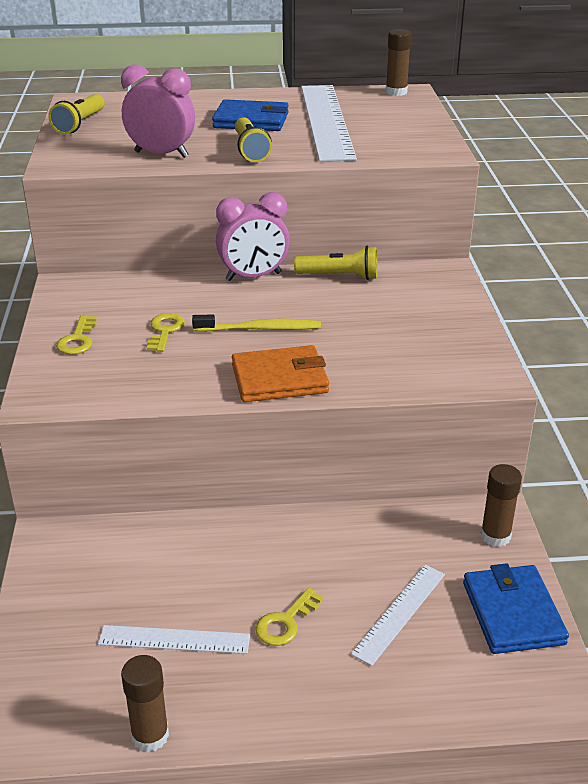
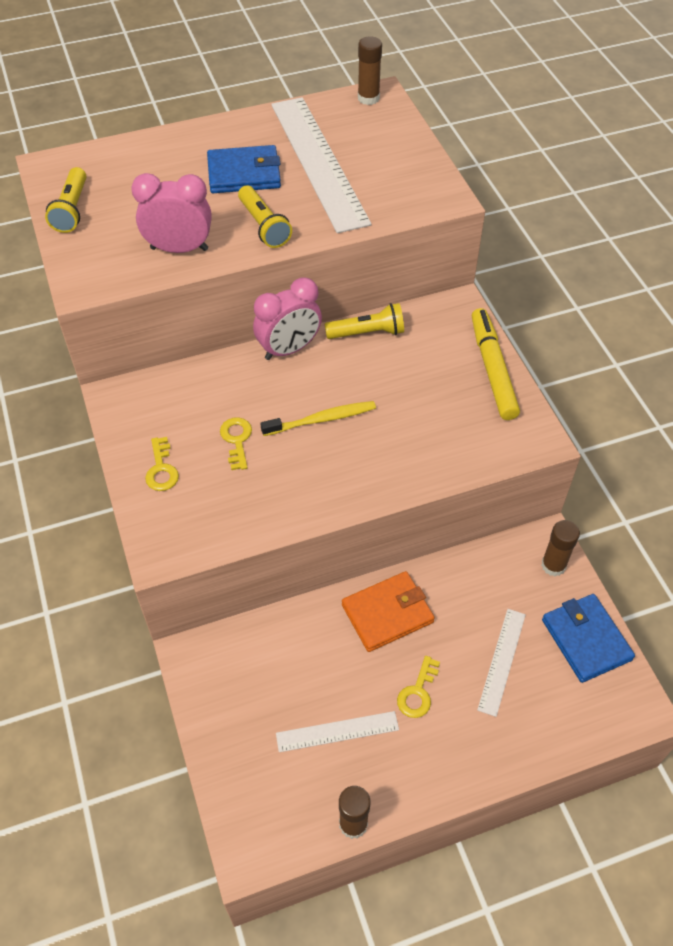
camera: 15 degrees left, 20 degrees up
(279, 379) = (362, 480): orange wallet -> orange wallet (387, 613)
(462, 319) = (492, 370): none -> yellow marker

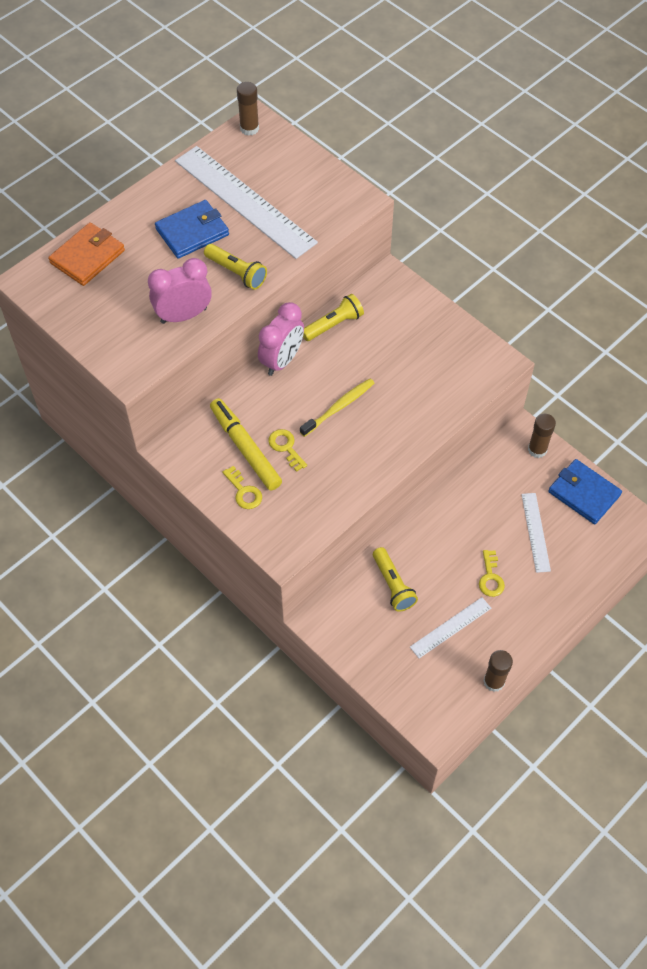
camera: 25 degrees left, 5 degrees up
(72, 209) = (75, 312): yellow flashlight -> yellow flashlight (393, 585)
(387, 613) = (440, 532): orange wallet -> orange wallet (87, 257)
(492, 370) = (441, 320): yellow marker -> yellow marker (245, 448)

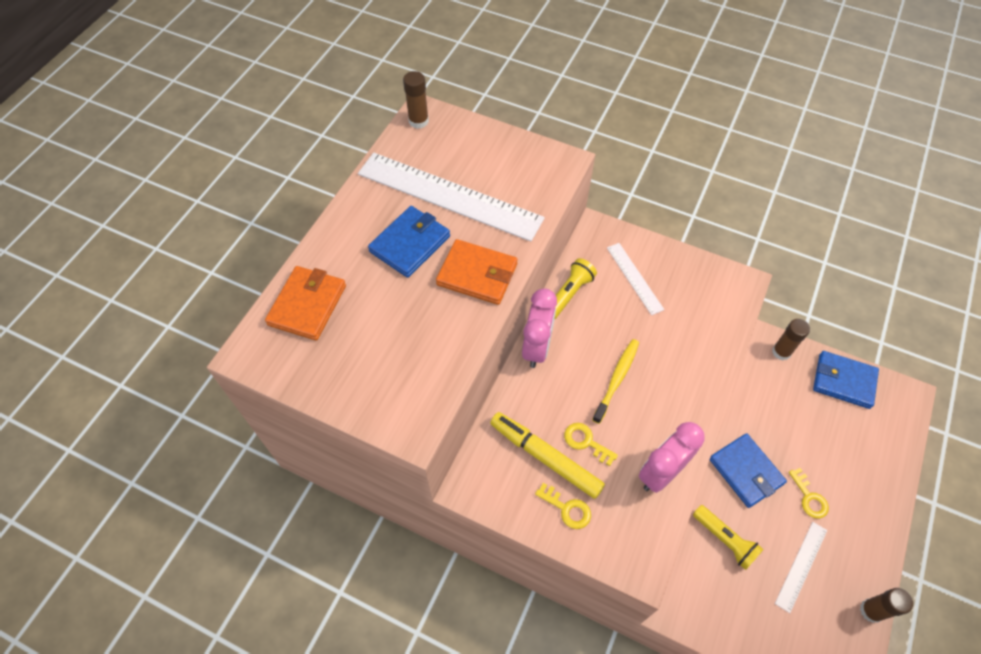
camera: 20 degrees left, 0 degrees up
(183, 315) = (443, 340): pink clock -> pink clock (661, 473)
(236, 272) = (477, 274): yellow flashlight -> orange wallet
(443, 538) = (746, 471): none -> blue wallet
(535, 532) = (823, 435): white ruler -> white ruler (634, 278)

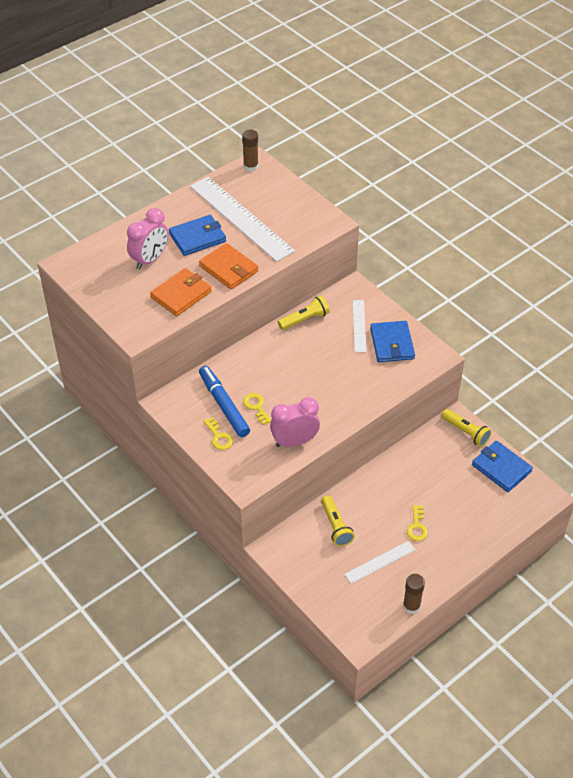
camera: 25 degrees right, 10 degrees down
(307, 305) = (113, 250): orange wallet -> orange wallet (181, 294)
(537, 347) = (260, 343): pink clock -> pink clock (150, 259)
(545, 458) = (224, 405): yellow marker -> blue marker
(616, 379) = (302, 380): yellow toothbrush -> none
(746, 471) = (381, 494): blue wallet -> blue wallet (392, 344)
(781, 352) = (466, 432): brown glue stick -> yellow flashlight

